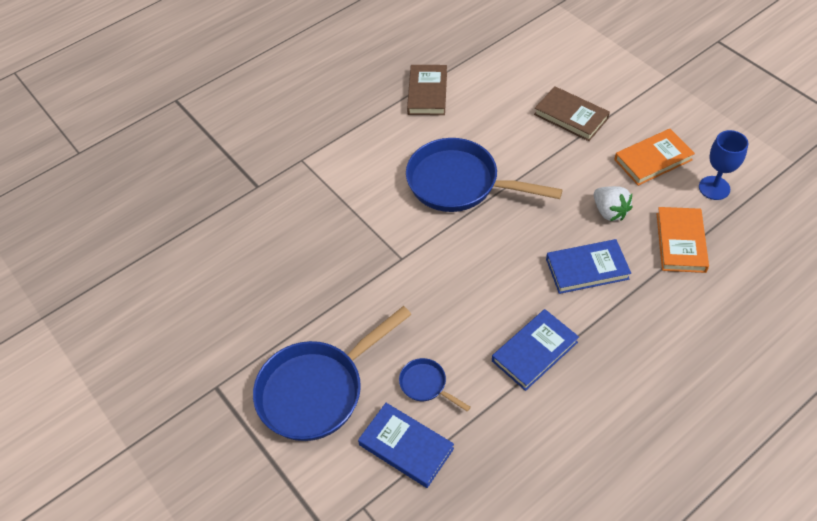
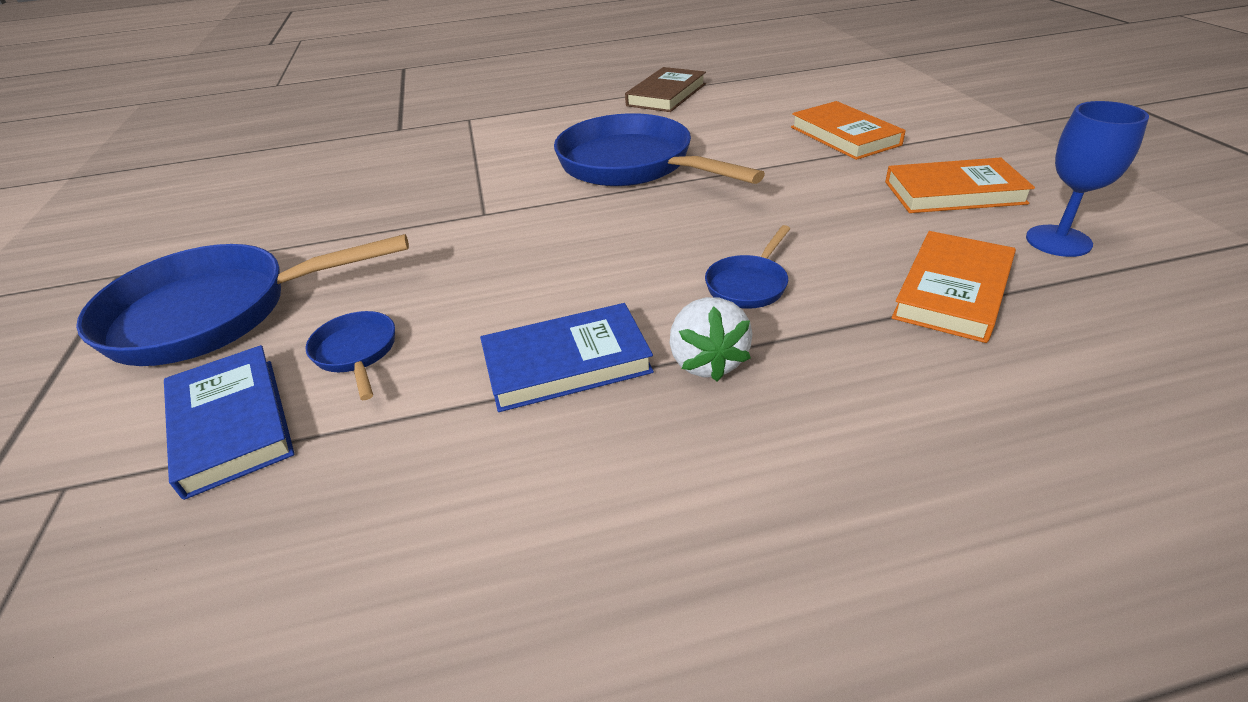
camera: 25 degrees right, 15 degrees down
(571, 116) = (844, 136): brown book -> orange book
(587, 269) = (748, 284): blue book -> blue pan
(609, 212) = (838, 231): white strawberry -> white strawberry (707, 362)

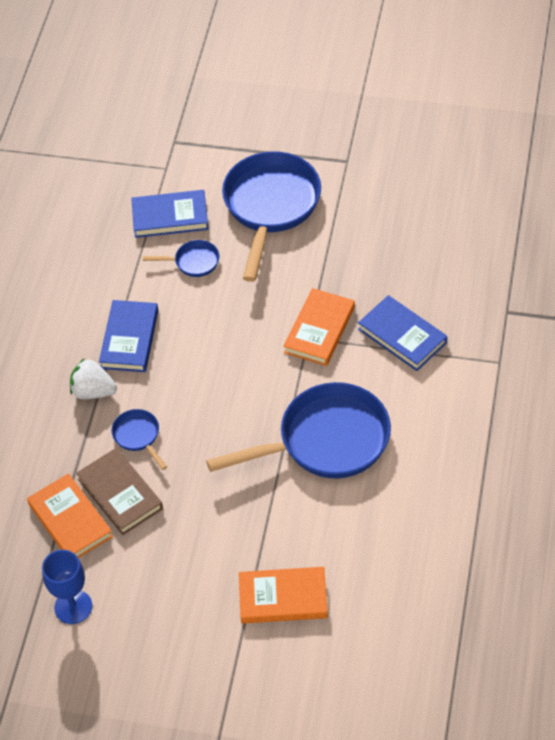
camera: 115 degrees right, 15 degrees up
(454, 164) = (402, 336): none -> blue book
(666, 95) = (461, 522): brown book -> brown book (120, 494)
(953, 192) = (157, 600): orange book -> orange book (319, 330)

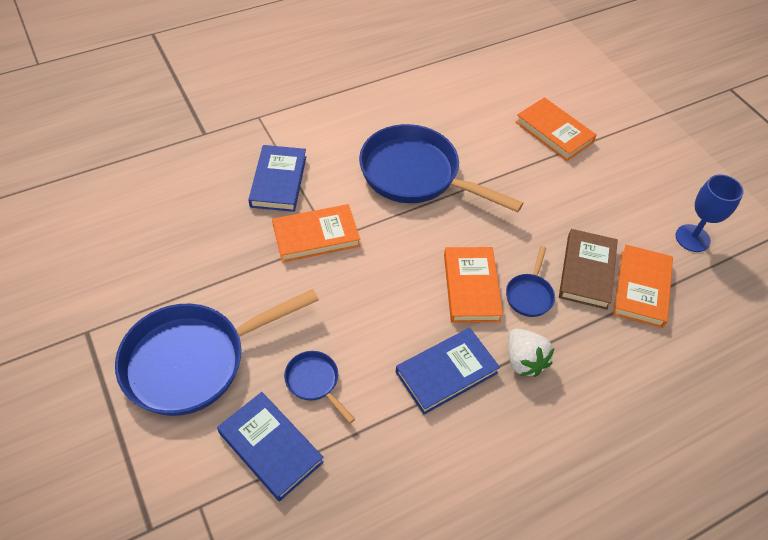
camera: 135 degrees left, 0 degrees up
(180, 402) = (471, 287): none -> orange book

